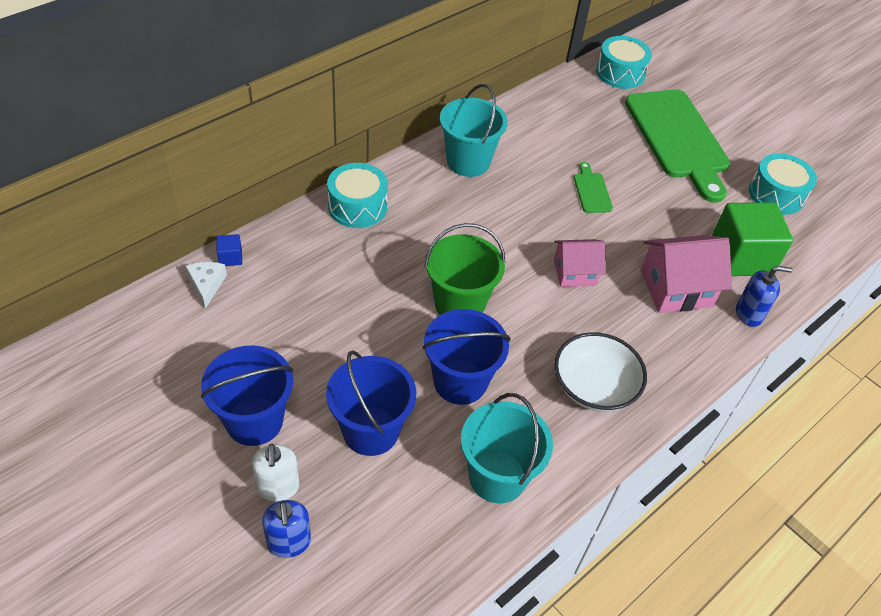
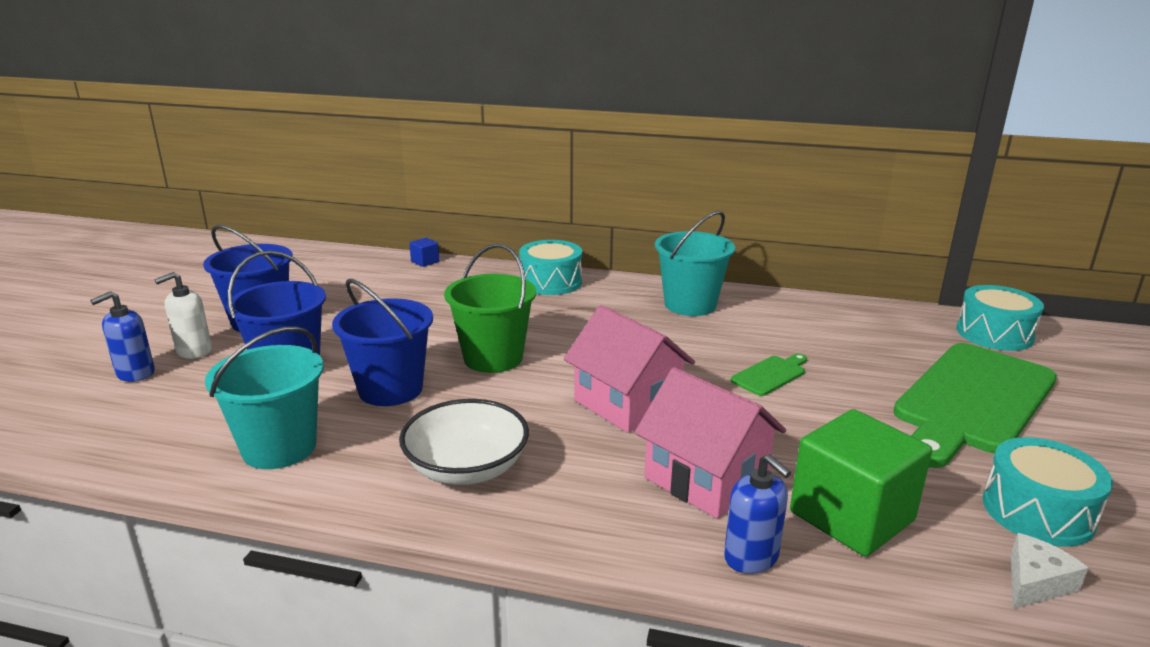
camera: 60 degrees right, 25 degrees down
(207, 285) = (386, 264): white cheese -> white cheese (1035, 582)
(574, 272) = (627, 403): pink house -> pink house, size x1.54

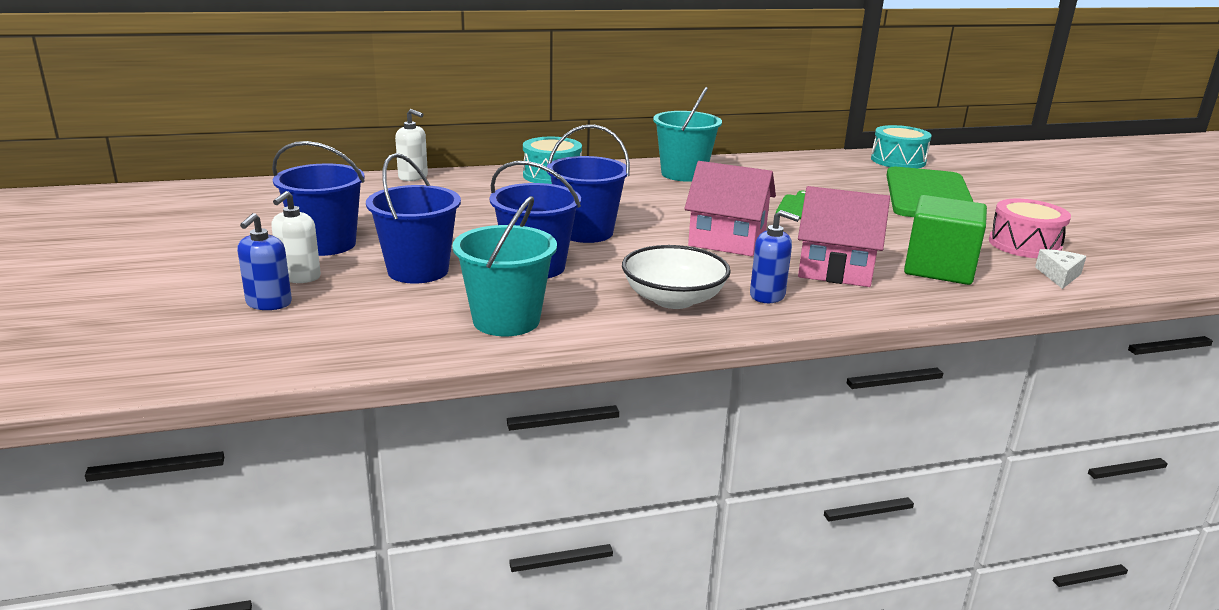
camera: 30 degrees left, 0 degrees up
(425, 261) = (413, 177): blue cube -> white soap dispenser
(493, 358) = (586, 232): green bucket -> blue bucket
(751, 557) = (913, 300): blue soap dispenser -> blue soap dispenser (767, 295)
(1037, 512) = (1024, 245): turquoise drum -> pink drum

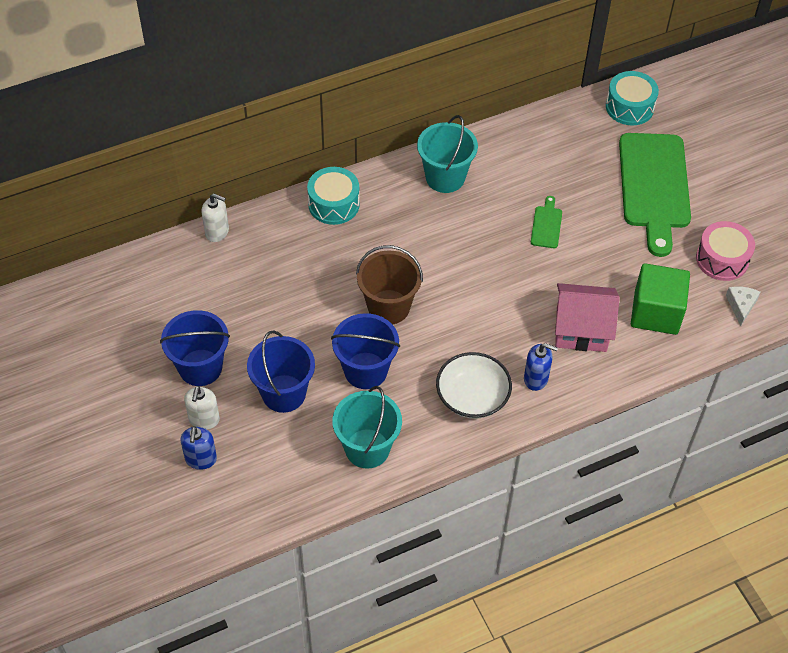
camera: 10 degrees left, 30 degrees up
(586, 232) = (388, 307): blue bucket -> brown bucket
(727, 240) = (498, 298): pink house -> none

